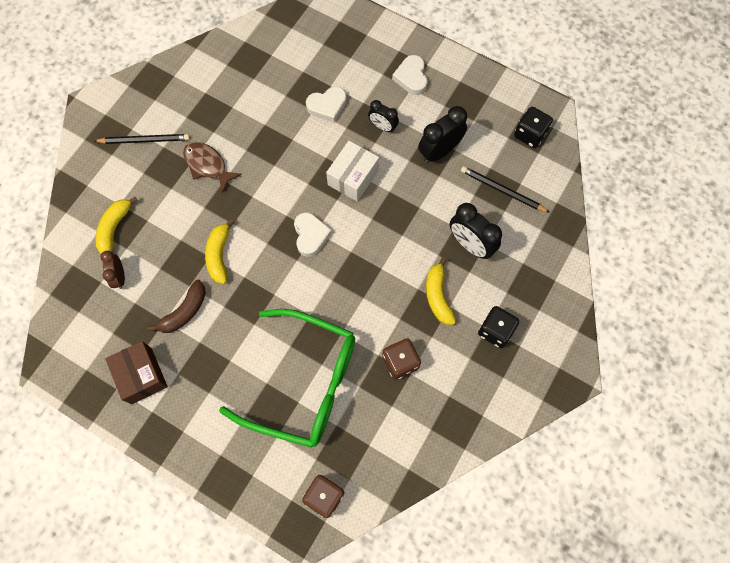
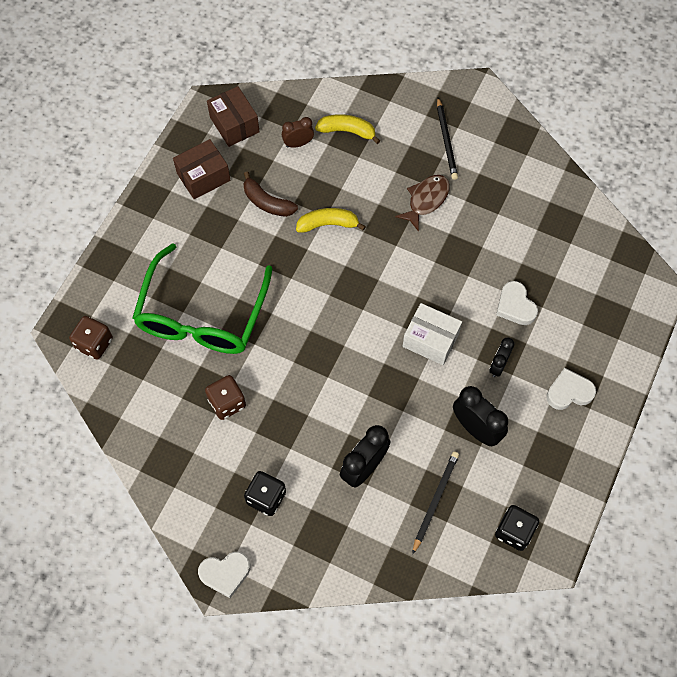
camera: 85 degrees right, 5 degrees down
(82, 340) = (234, 124): none -> brown box
(310, 235) = (358, 305): white heart -> white heart (225, 573)
(438, 296) = (301, 436): yellow banana -> none

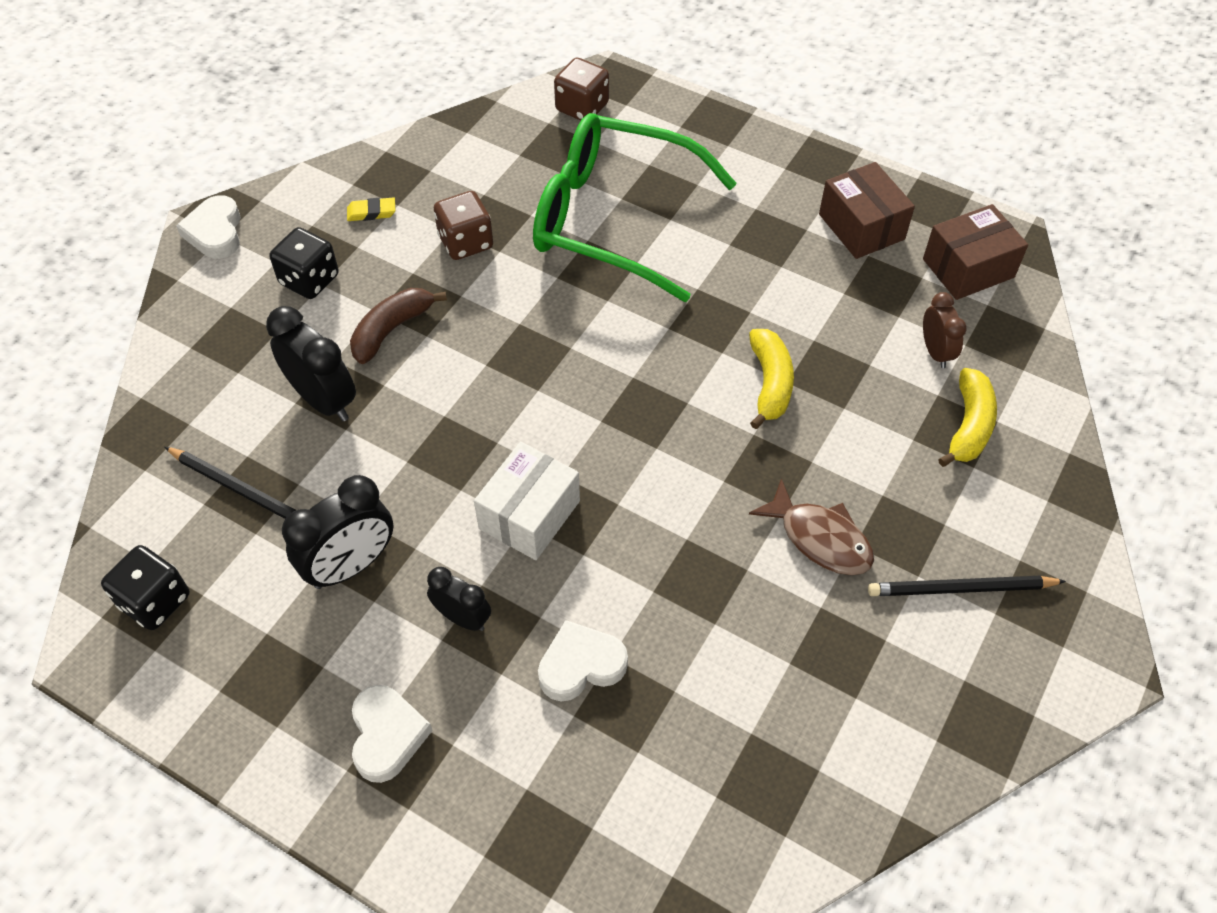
camera: 95 degrees right, 10 degrees down
(202, 469) = (371, 212): none -> yellow eraser
(267, 202) = (814, 304): brown banana -> brown banana (392, 330)

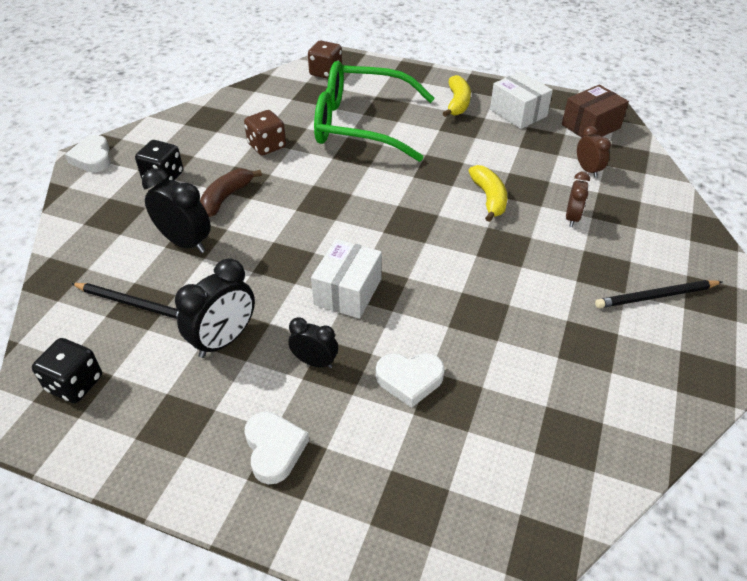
camera: 10 degrees left, 10 degrees down
(371, 212) = (200, 137): yellow eraser -> none
(581, 665) = (409, 380): white heart -> white heart turned 150 degrees counterclockwise
(820, 538) = (552, 280): brown fish -> none
(861, 227) = (518, 113): brown box -> white box
(883, 436) = (572, 218): none -> brown clock
(968, 426) = (624, 206): yellow banana -> yellow banana (457, 103)

